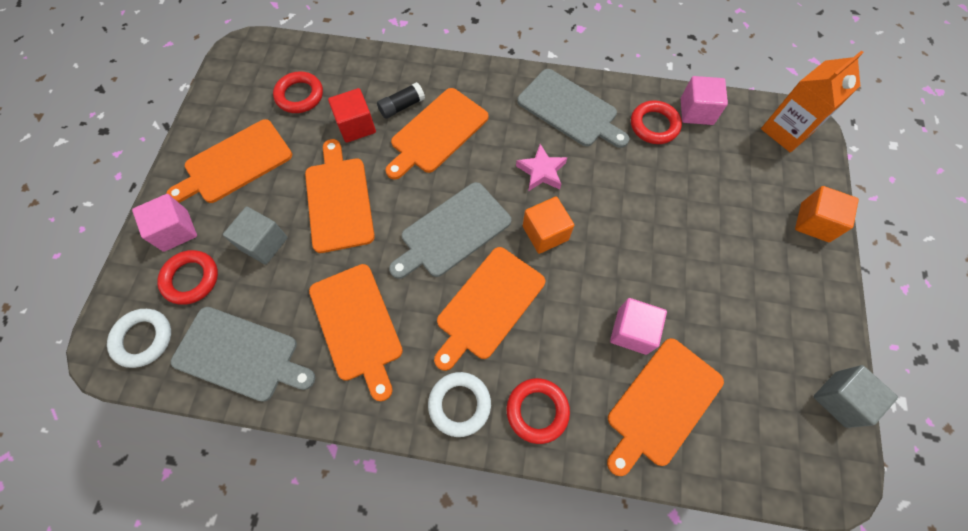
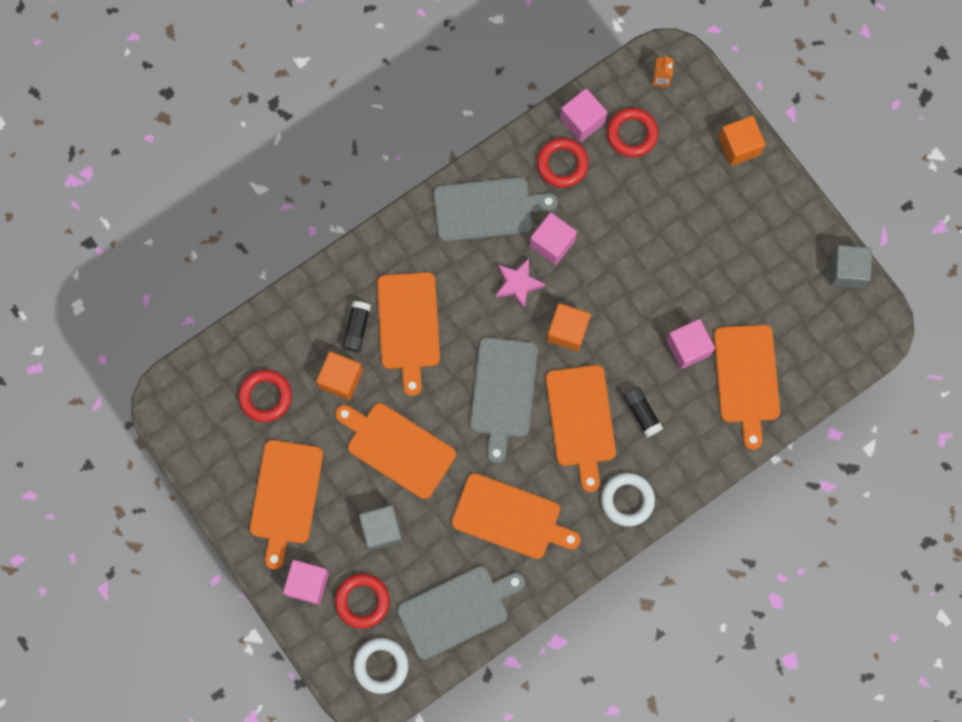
camera: 45 degrees left, 10 degrees up
(356, 126) = (341, 379): red cube -> orange cube
(537, 411) = (677, 457): red ring -> red ring (632, 134)
(542, 346) = (642, 413): none -> black glue stick
(595, 167) = (552, 243): none -> pink cube
(786, 131) = (661, 78): orange carton -> orange carton, size x0.44

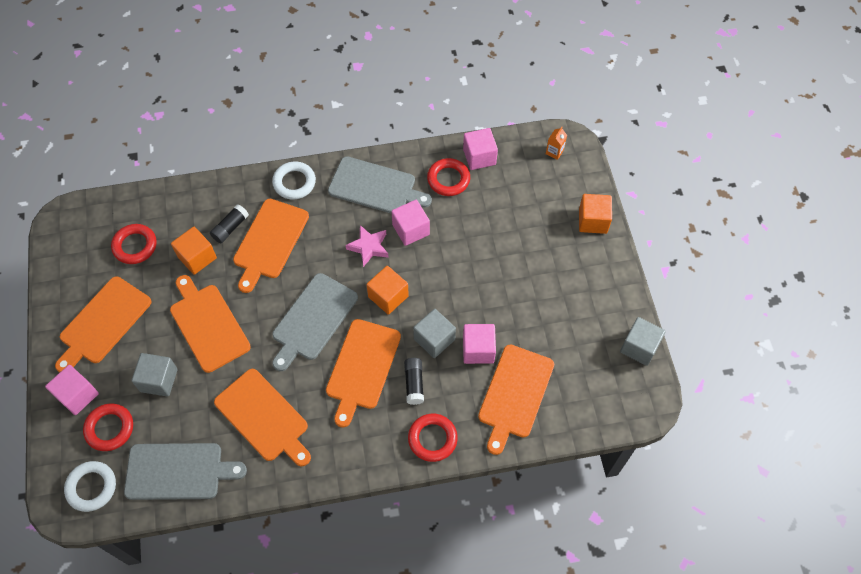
camera: 25 degrees right, 15 degrees down
(627, 500) = (366, 447): white ring -> white ring (294, 182)
(632, 134) = (512, 180): red ring -> red ring (432, 439)
(638, 356) = (434, 339): none -> grey cube

